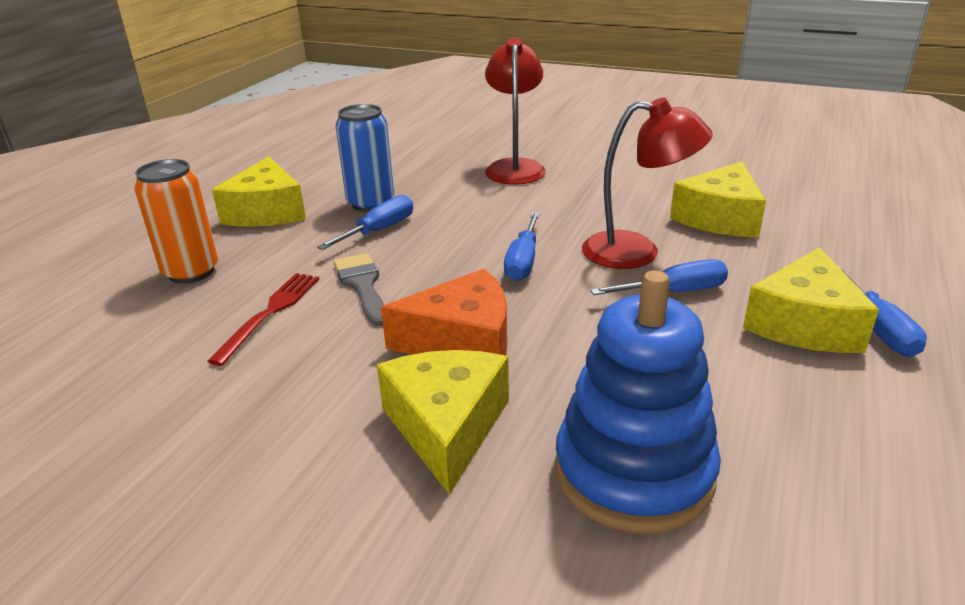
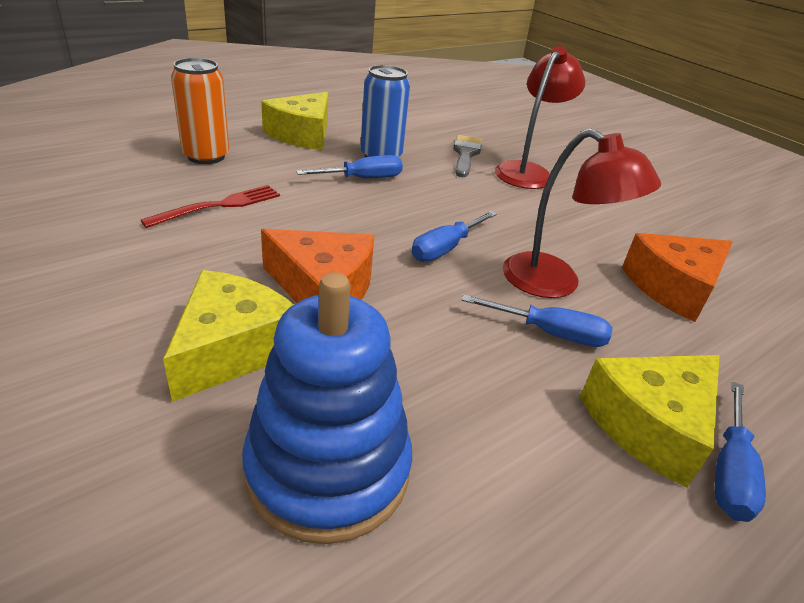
camera: 25 degrees right, 5 degrees up
(362, 285) = (303, 214): grey brush -> grey brush (465, 154)
(720, 218) = (673, 288): yellow cheese -> orange cheese

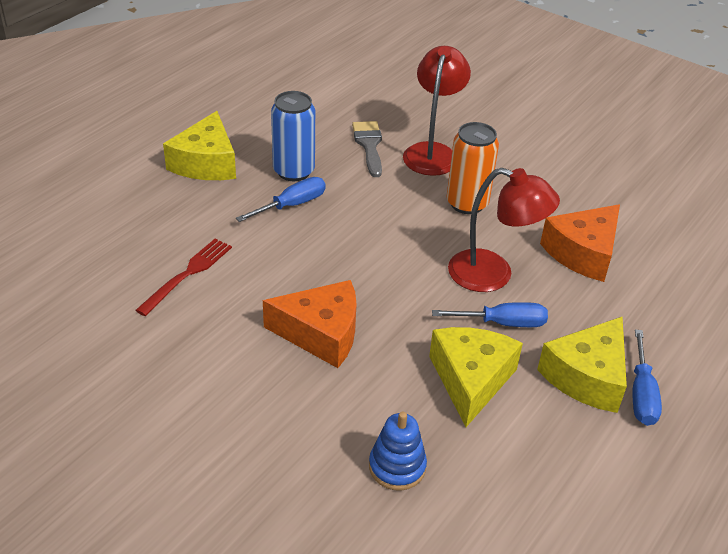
camera: 15 degrees left, 5 degrees up
(206, 156) = (136, 218): orange can -> orange can (467, 203)
(232, 349) = (286, 403): yellow cheese -> yellow cheese (471, 380)
(328, 469) = (397, 467): blue stacking toy -> blue stacking toy, size x0.53
(446, 248) = (396, 264): blue screwdriver -> none

